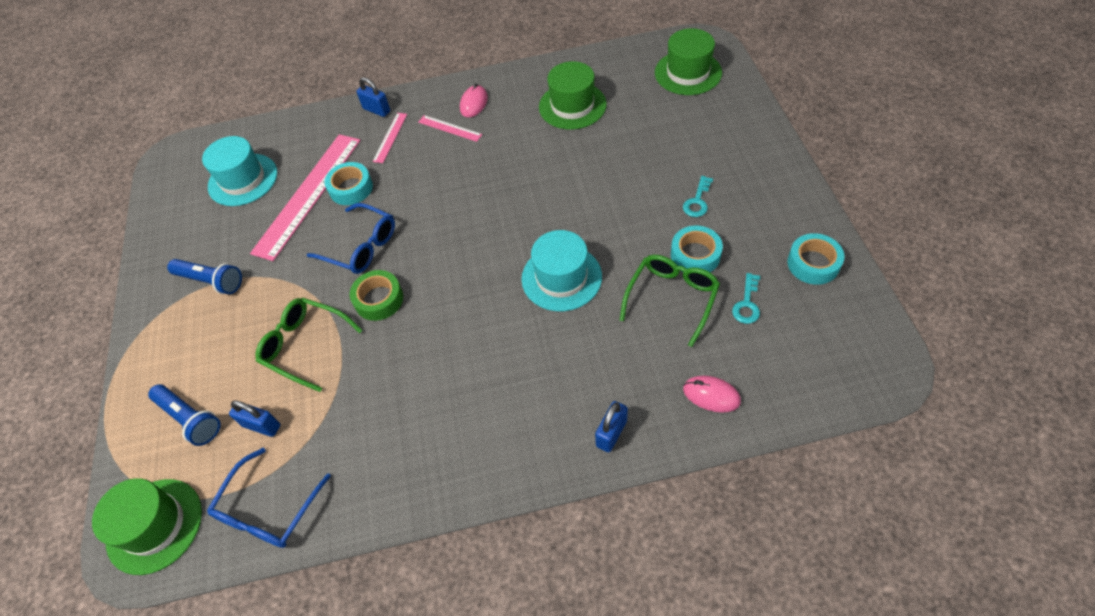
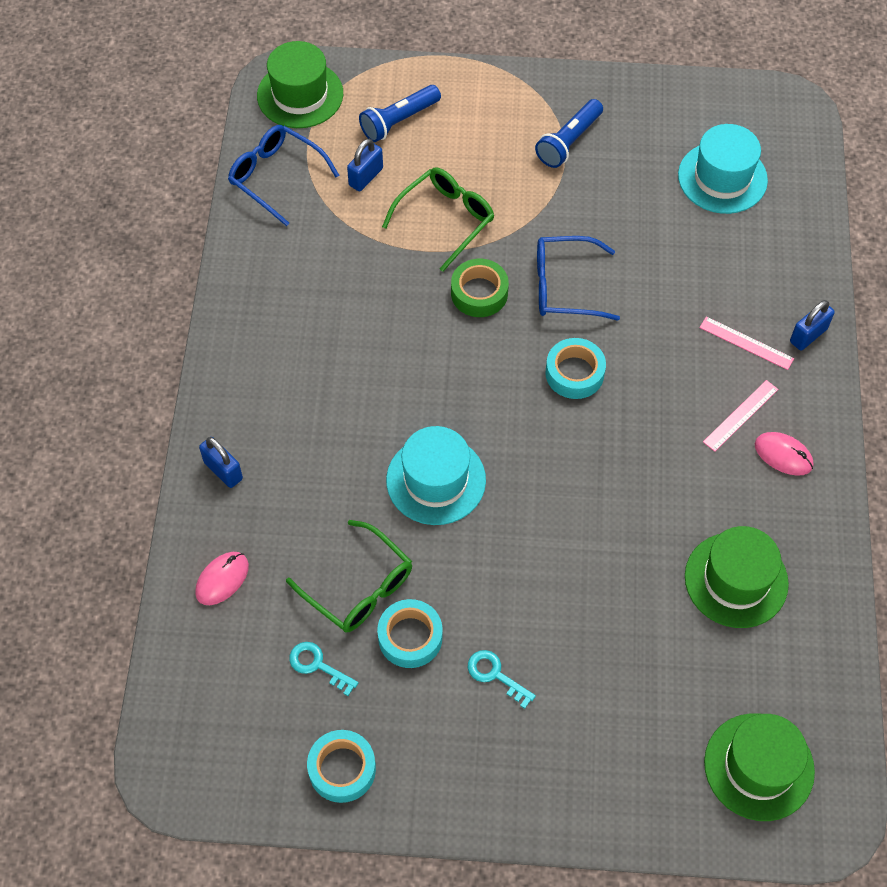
camera: 100 degrees right, 5 degrees up
(308, 194) = (671, 242): pink ruler -> none
(351, 188) = (665, 287): turquoise tape -> turquoise tape (574, 373)
(361, 246) = (564, 286): blue glasses -> blue glasses turned 45 degrees clockwise

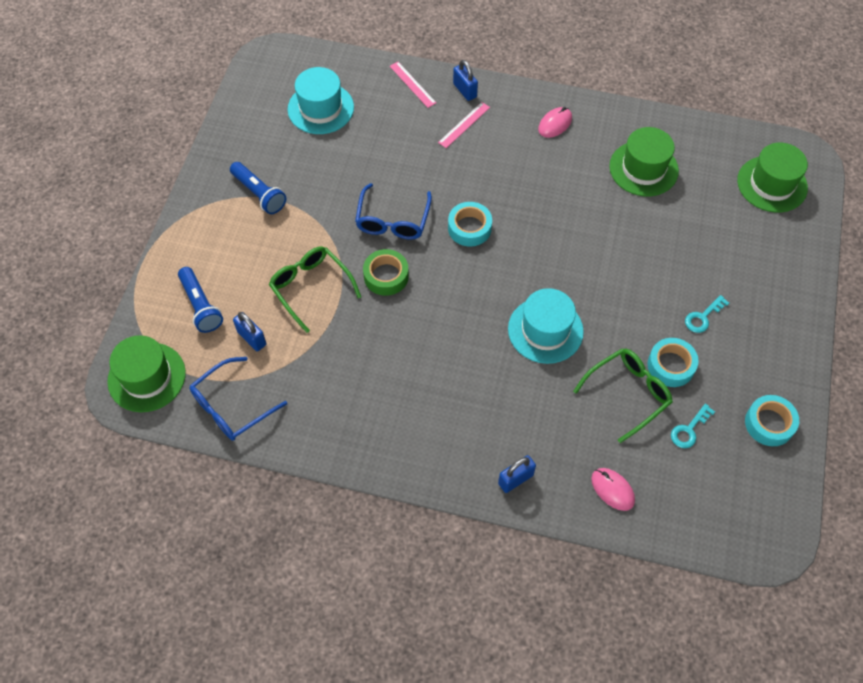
camera: 80 degrees left, 0 degrees up
(740, 415) = (521, 140): pink ruler -> pink ruler (412, 84)

